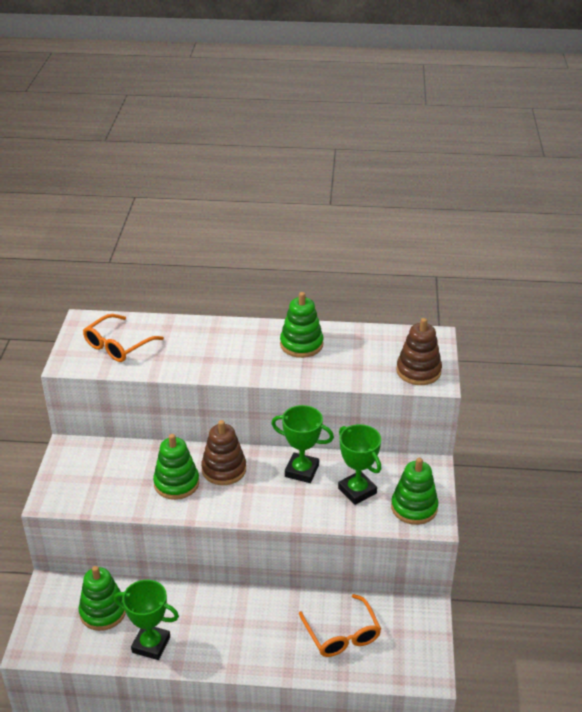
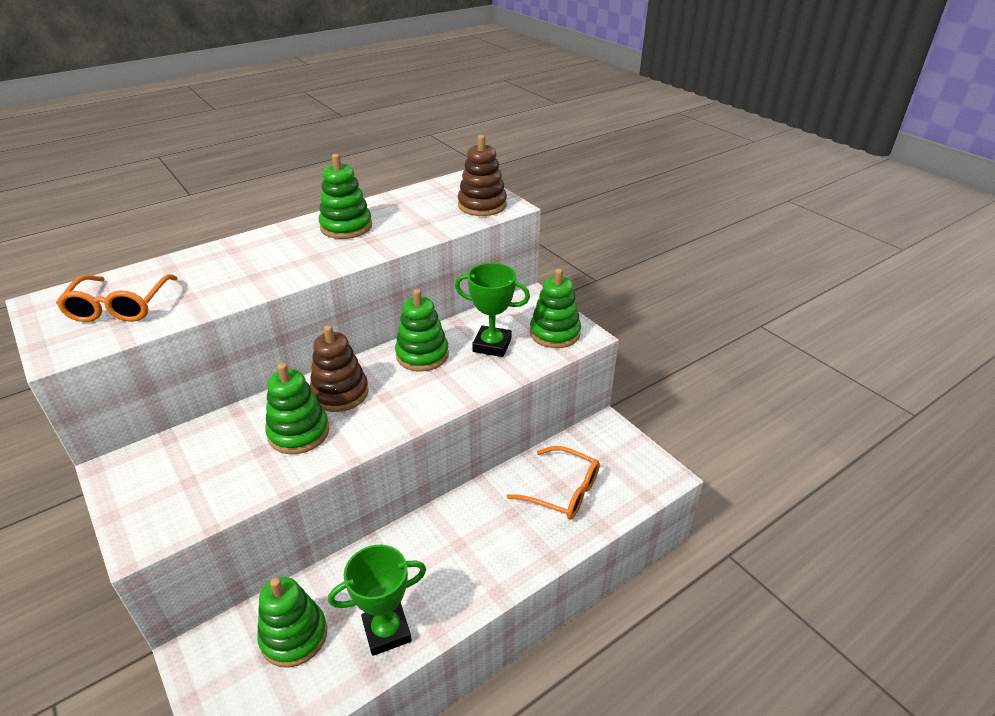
camera: 40 degrees left, 0 degrees up
(302, 471) = (422, 355): green trophy -> green stacking toy

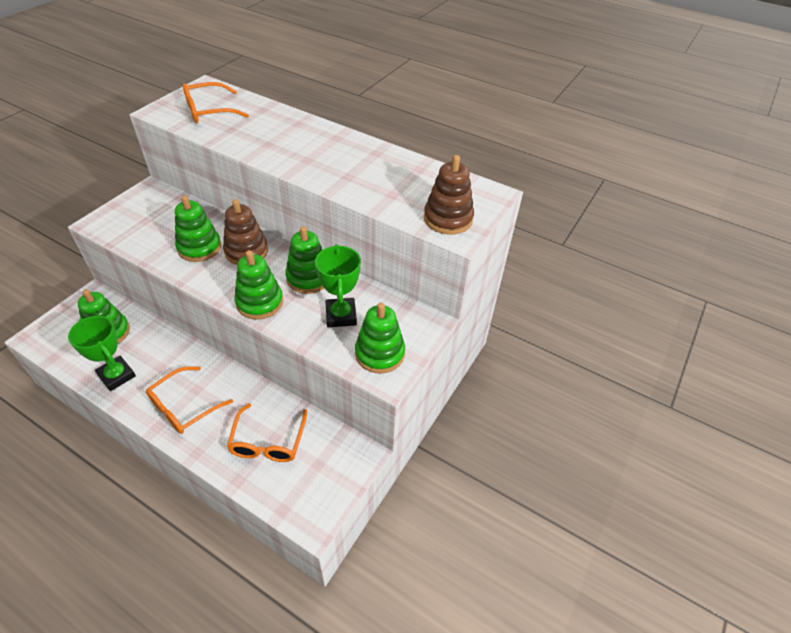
camera: 65 degrees right, 10 degrees up
(346, 227) = (359, 159): green stacking toy -> green stacking toy (259, 302)
(479, 560) = (184, 407): none -> orange glasses

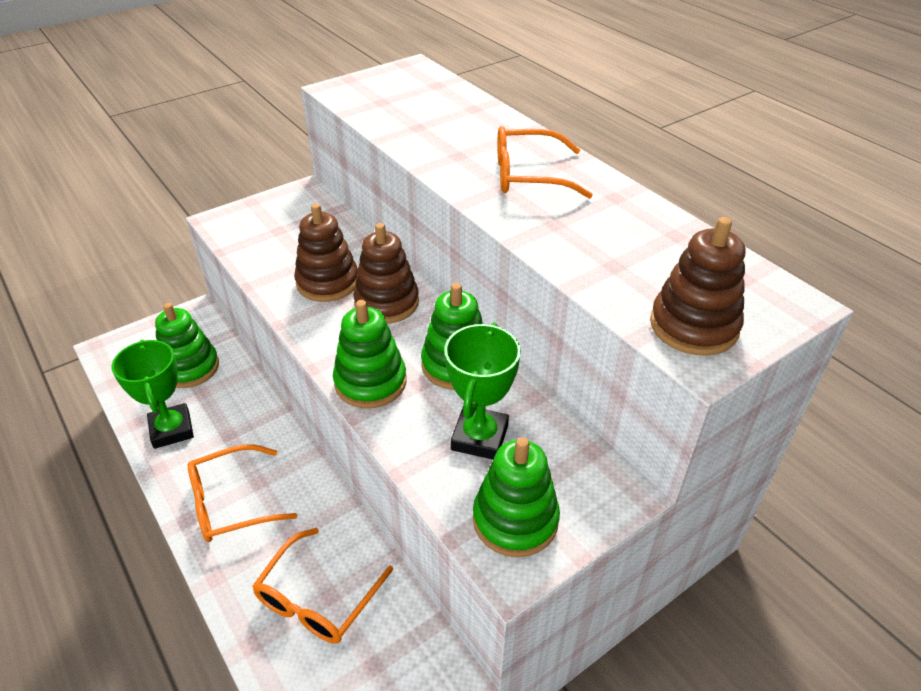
camera: 25 degrees right, 5 degrees down
(199, 247) = (327, 282): green stacking toy -> brown stacking toy
(209, 111) = (402, 99): orange glasses -> orange glasses (529, 175)

